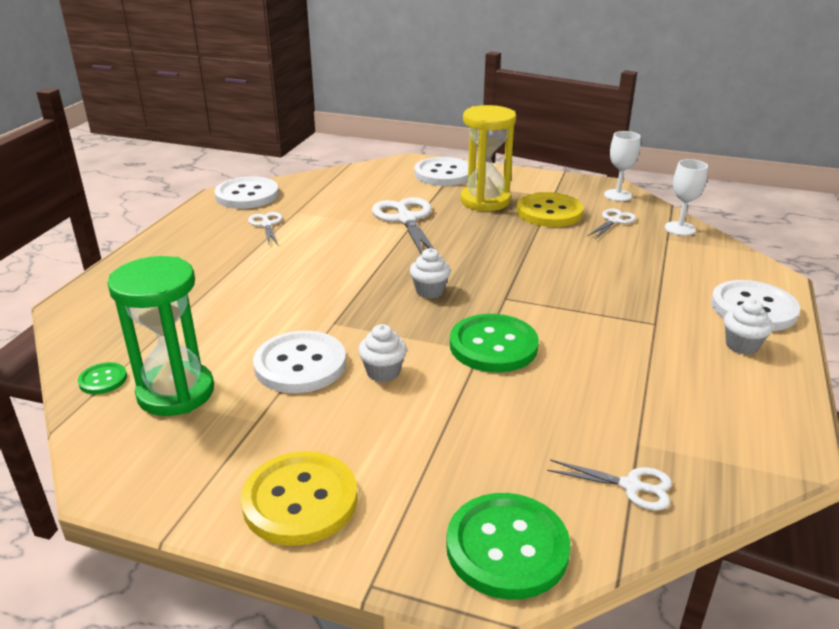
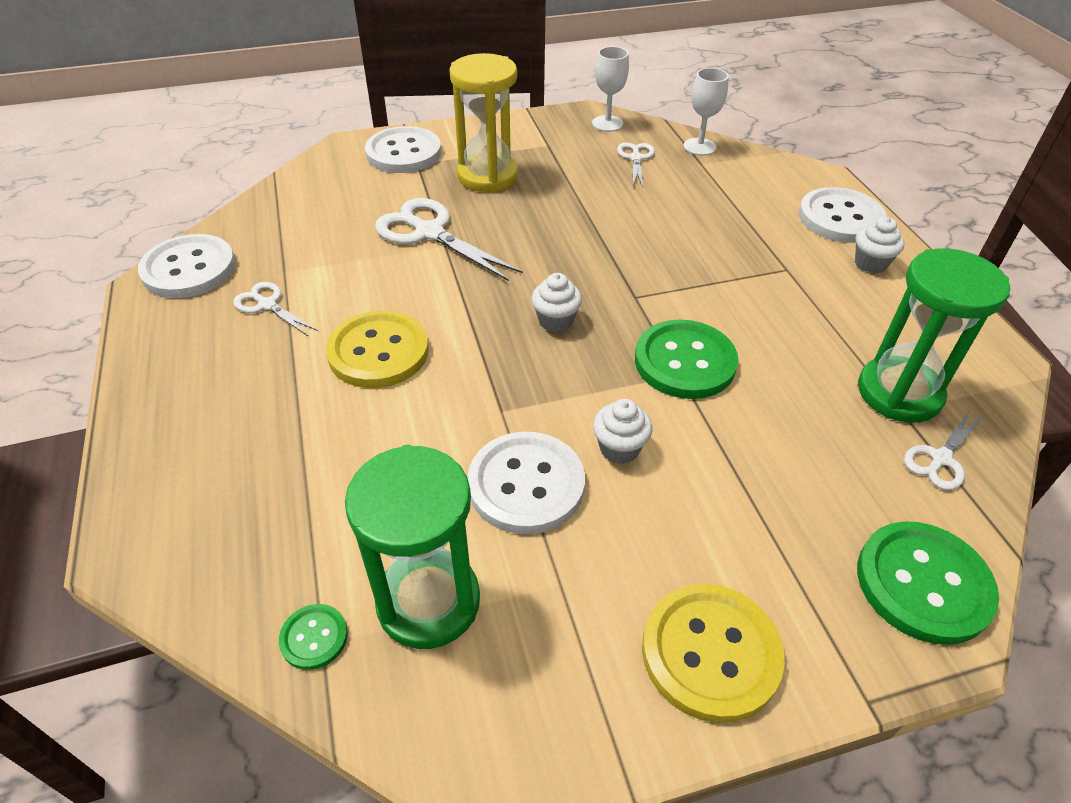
camera: 35 degrees left, 15 degrees up
(549, 212) = (566, 168): yellow button -> yellow button (378, 352)
(631, 486) = (940, 459): white scissors -> white scissors turned 150 degrees clockwise
(651, 432) = (899, 393): none -> green hourglass

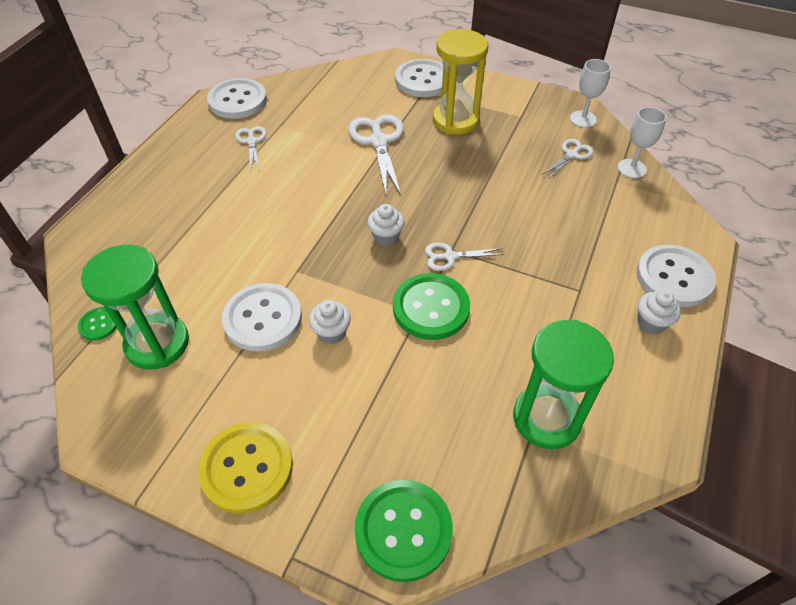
camera: 40 degrees right, 5 degrees up
(378, 352) = (274, 199): yellow button -> none
(940, 459) = (516, 475): white scissors -> white scissors (450, 256)

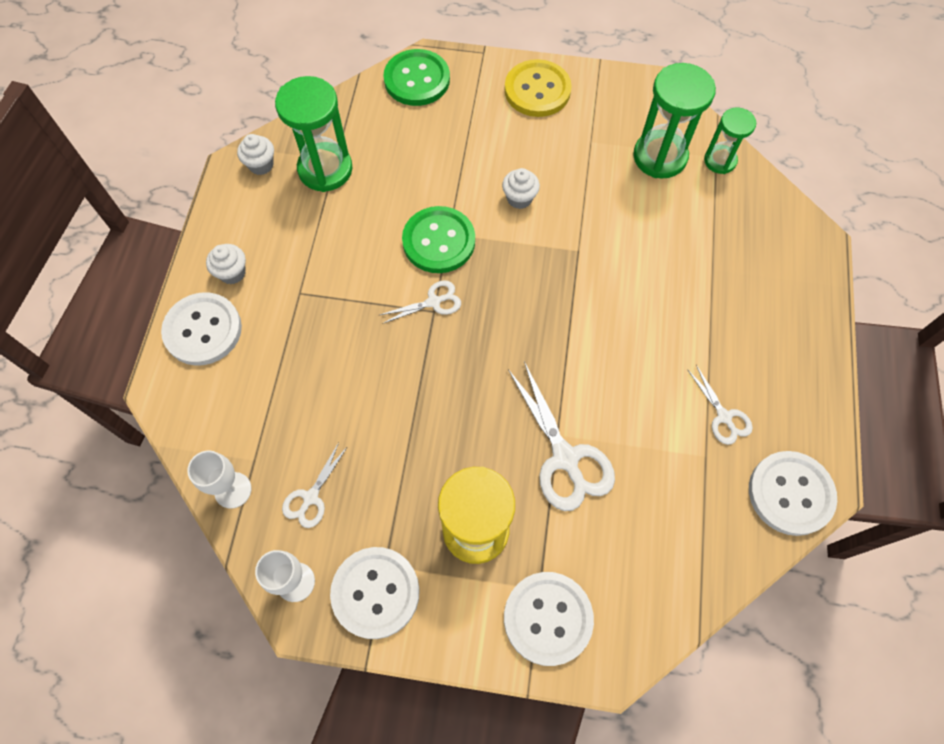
camera: 165 degrees right, 15 degrees up
(99, 324) = (720, 161): green button -> green hourglass
(263, 319) = (585, 197): white button -> white button (375, 593)
(386, 237) = (506, 311): white cupcake -> white cupcake (261, 165)

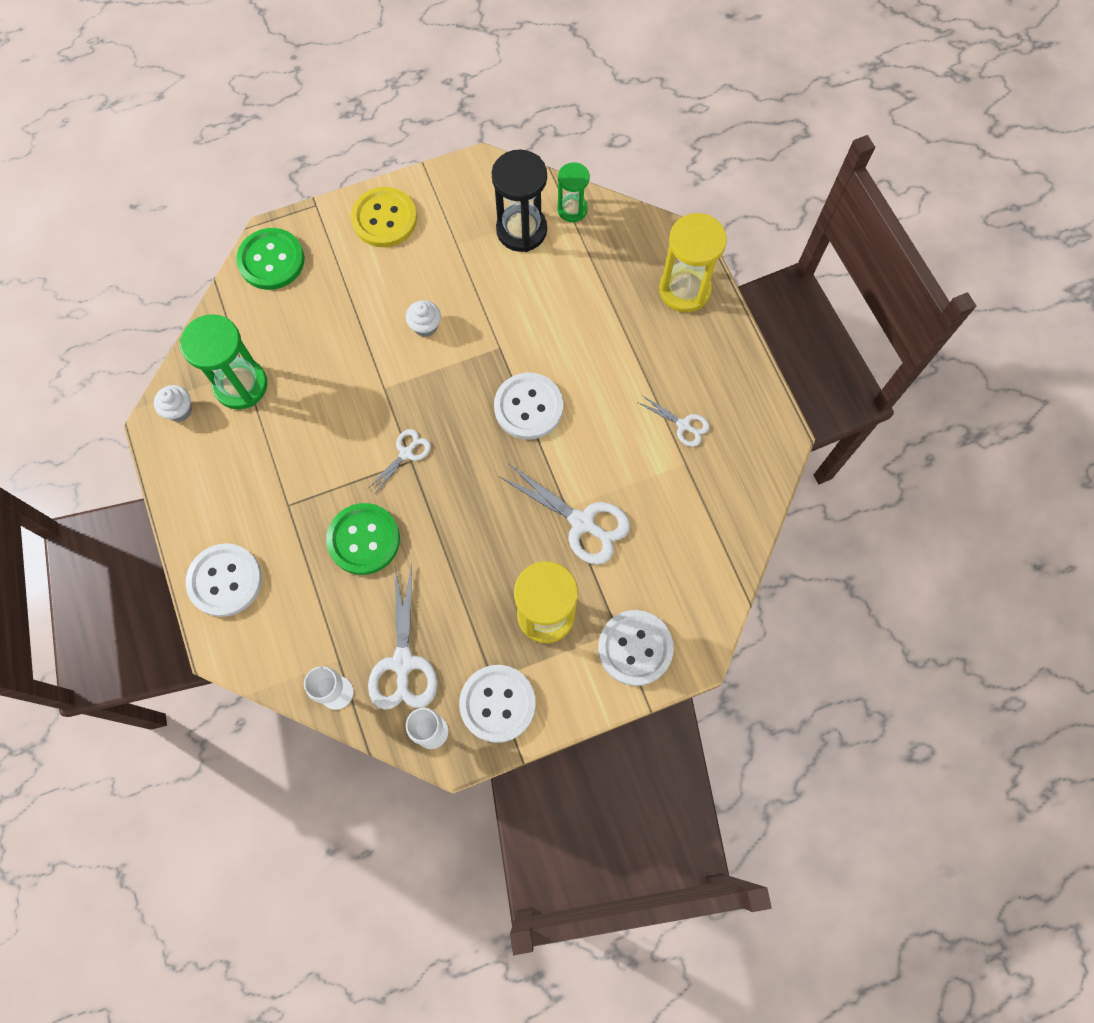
camera: 30 degrees left, 5 degrees up
(232, 273) = (218, 519): white cupcake -> none
(310, 497) = (403, 663): white scissors -> white scissors, size x1.80
(439, 241) = (379, 399): green button -> green button (364, 539)
(660, 157) = (521, 230): green hourglass -> black hourglass
(790, 493) = (760, 458): white button -> white button (528, 407)
(795, 286) = (684, 290): none -> yellow hourglass

